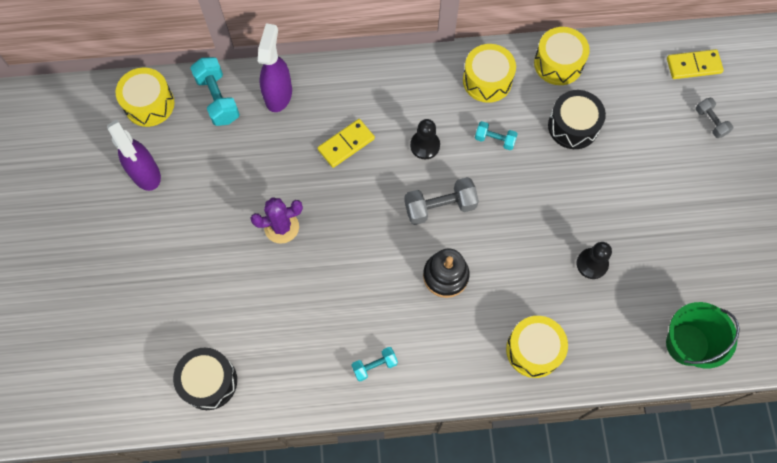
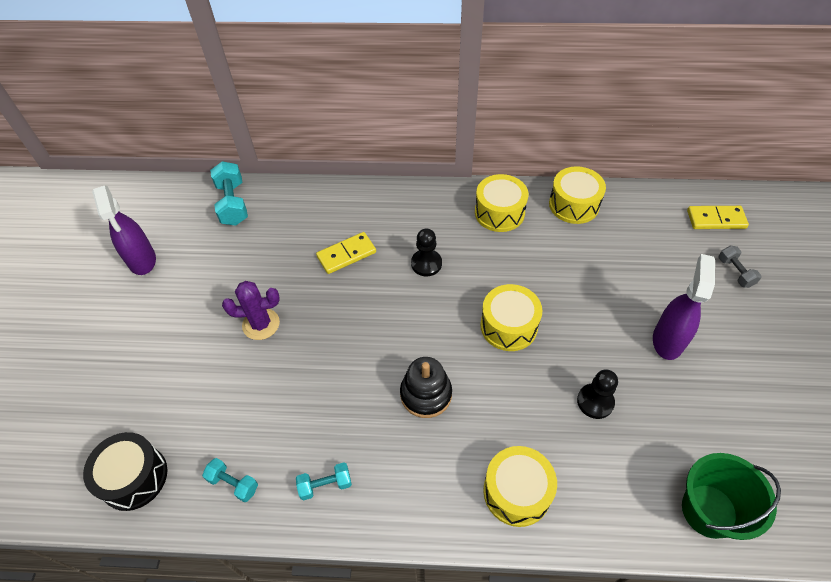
camera: 10 degrees right, 15 degrees down
(149, 104) = (167, 202): yellow drum -> yellow drum (508, 326)
(278, 94) = (291, 205): purple spray bottle -> purple spray bottle (668, 340)
(440, 207) = (432, 323): grey dumbbell -> none
(494, 140) = (500, 266): turquoise dumbbell -> turquoise dumbbell (233, 483)
(573, 126) = (584, 261): black drum -> none

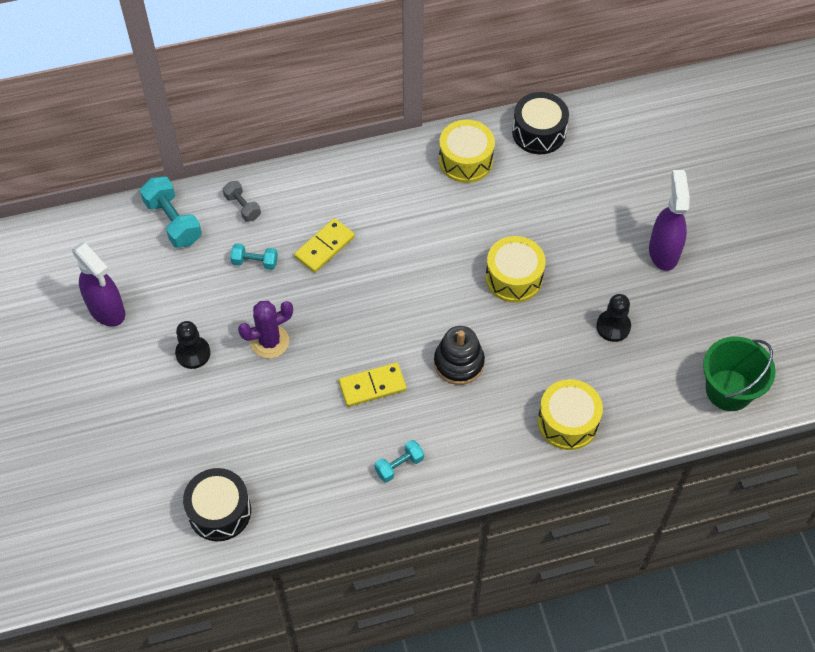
camera: 20 degrees left, 5 degrees up
(233, 483) = (315, 489): turquoise dumbbell -> turquoise dumbbell (255, 262)
(426, 264) = (411, 235): black pawn -> black pawn (193, 353)
(574, 205) = (539, 132): yellow drum -> black drum
(716, 219) = (682, 114): yellow domino -> yellow domino (372, 386)
(735, 272) = (711, 167): grey dumbbell -> grey dumbbell (242, 207)

